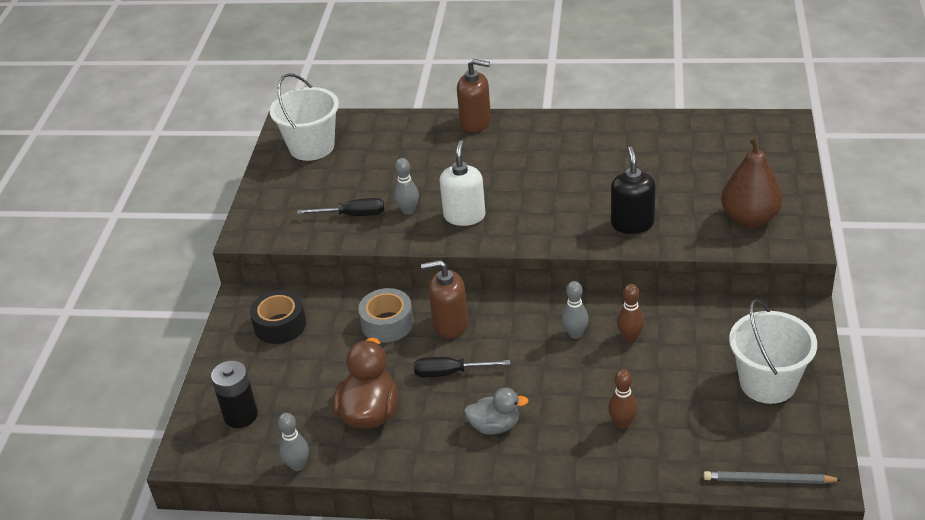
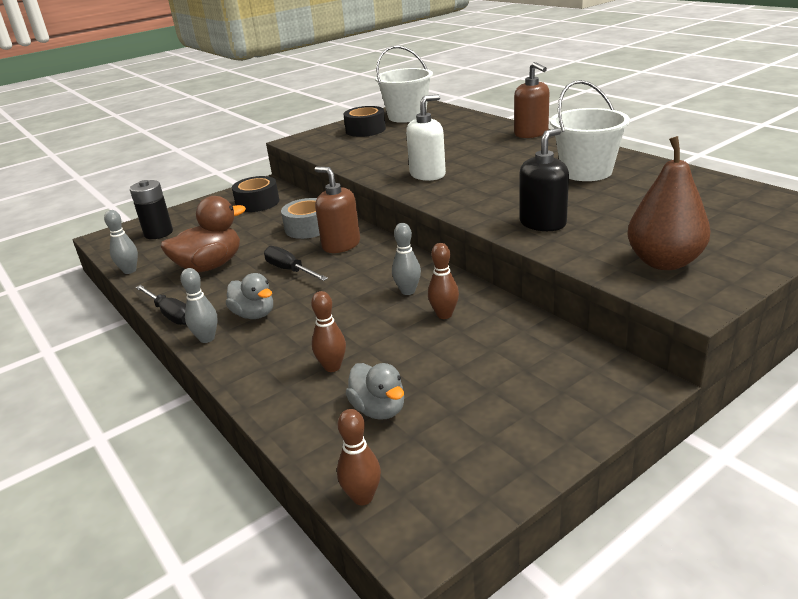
camera: 45 degrees right, 10 degrees down
(300, 185) = (365, 130): none -> black tape
(353, 215) = (364, 151): black screwdriver -> black screwdriver (170, 314)
(408, 210) = (399, 160): grey bowling pin -> grey bowling pin (207, 338)
(697, 428) = (379, 409): none -> grey duck
(767, 382) = (505, 417): white bucket -> white bucket (586, 171)
(768, 480) = (362, 497): grey pencil -> brown bowling pin

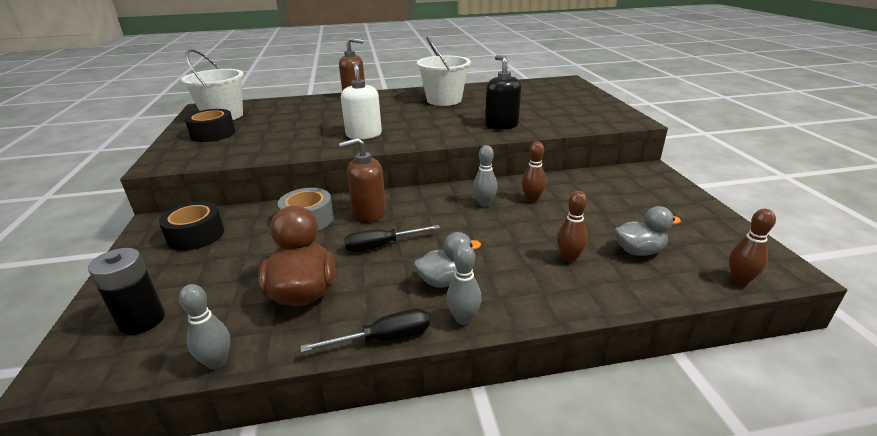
camera: 65 degrees left, 0 degrees up
(664, 262) = (585, 115): brown pear -> none

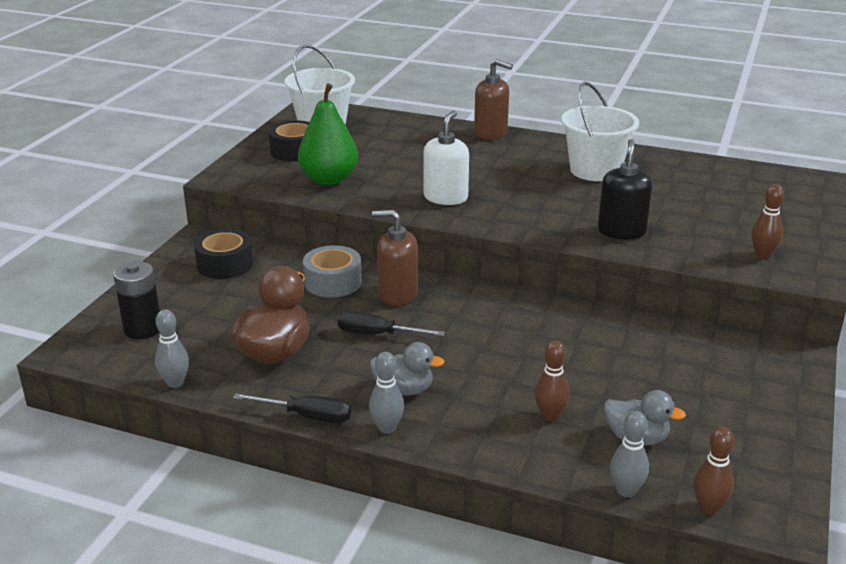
camera: 30 degrees right, 0 degrees up
(259, 144) = (329, 179): none -> green pear
(484, 203) = (528, 326): grey bowling pin -> grey bowling pin (626, 491)
(532, 199) = (589, 340): brown bowling pin -> brown bowling pin (762, 254)

